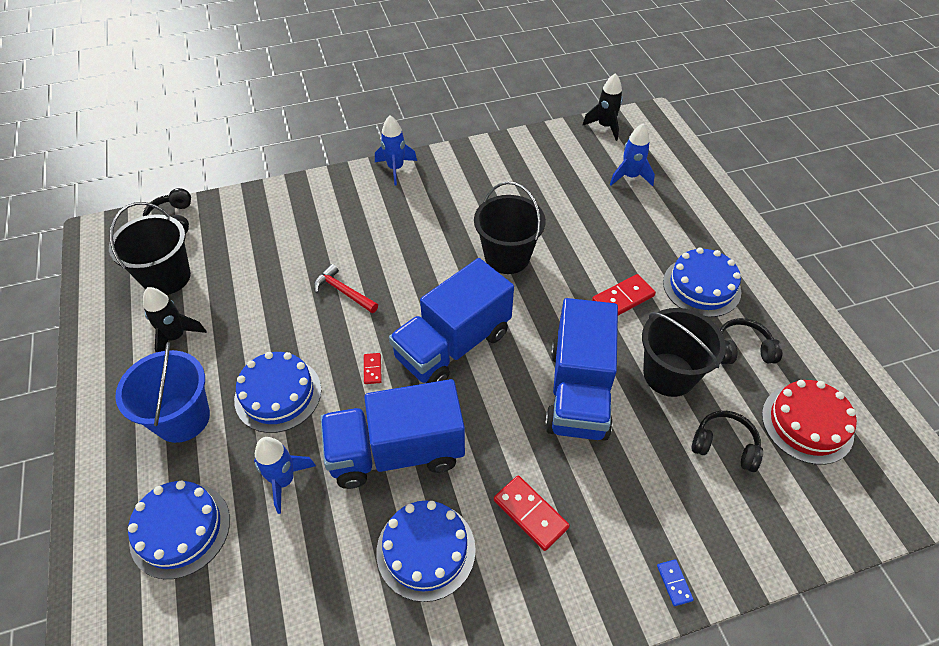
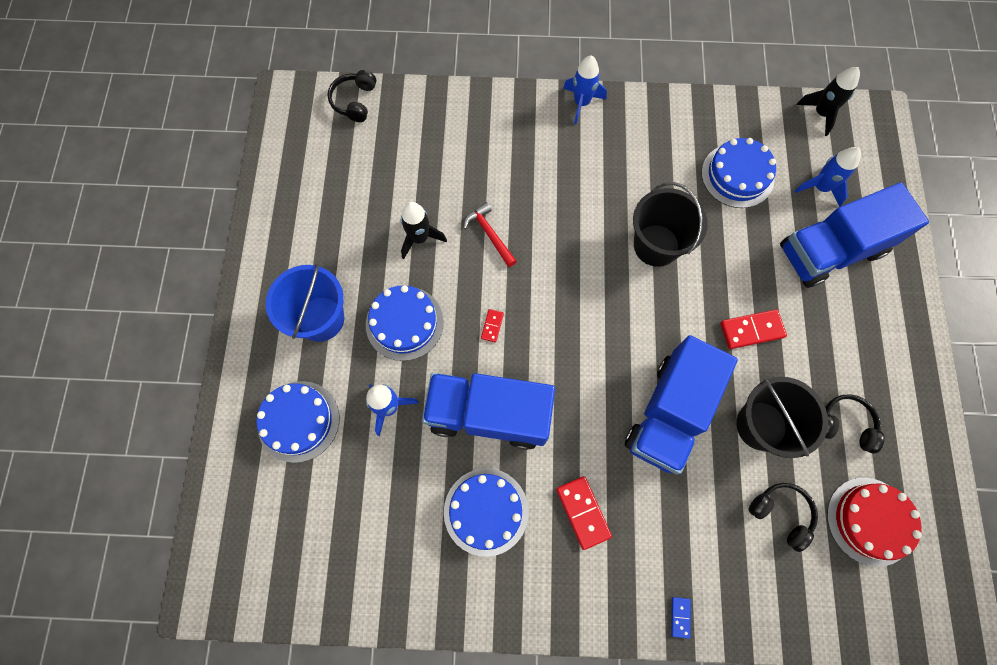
camera: 20 degrees right, 20 degrees up
(167, 277) = (336, 166): black bucket -> none
(176, 337) = (331, 234): black rocket -> black rocket (420, 238)
(453, 345) = (571, 326): blue truck -> blue truck (831, 251)
(701, 286) = (836, 343): blue cake -> blue cake (737, 175)

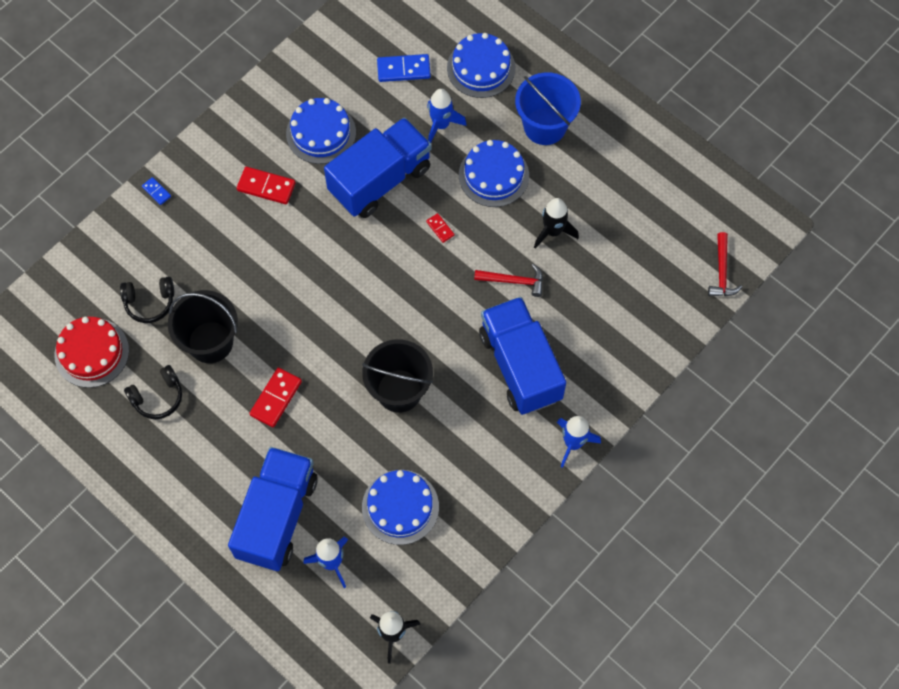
camera: 130 degrees right, 5 degrees down
(354, 101) = (722, 271): black headphones -> red hammer
(354, 492) = (403, 69): none -> blue domino
(669, 413) = (274, 291): blue truck -> blue truck (520, 366)

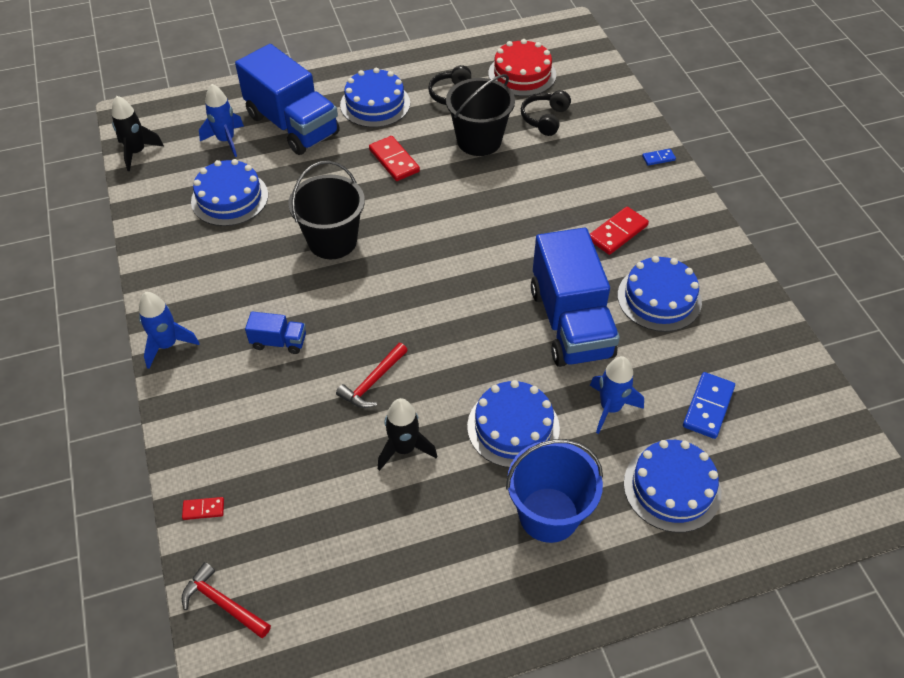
camera: 120 degrees right, 15 degrees down
(207, 460) = (375, 104): none -> blue cake
(440, 228) = (479, 347): red domino -> red domino (203, 509)
(520, 366) = (279, 342): blue truck -> blue truck, size x0.43

